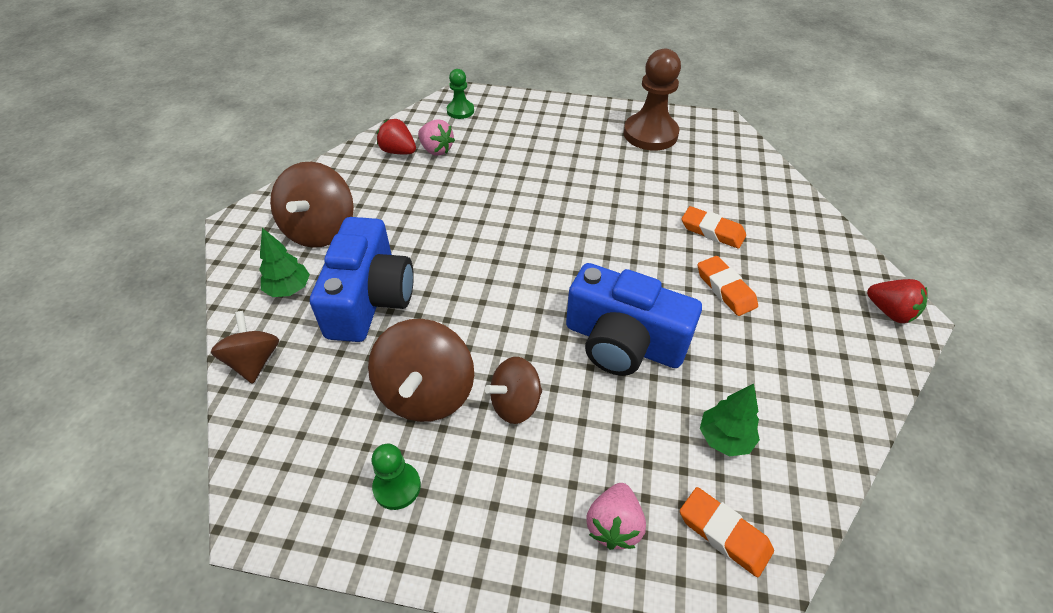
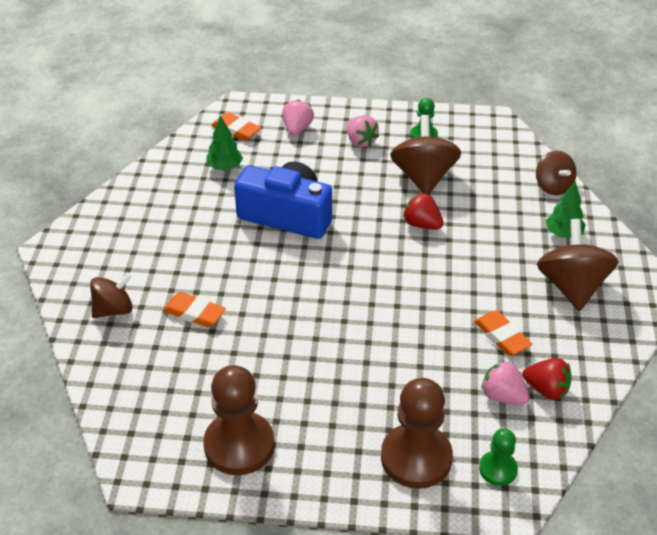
camera: 175 degrees right, 5 degrees down
(370, 299) = (493, 231): blue camera -> none
(506, 481) = (361, 142): none -> pink strawberry
(515, 404) = (362, 176): brown spinning top -> brown spinning top (114, 309)
(517, 120) = (416, 458): none -> brown pawn
(725, 289) = (197, 259): orange eraser -> orange eraser (501, 336)
(890, 312) = (66, 250): red strawberry -> red strawberry (422, 224)

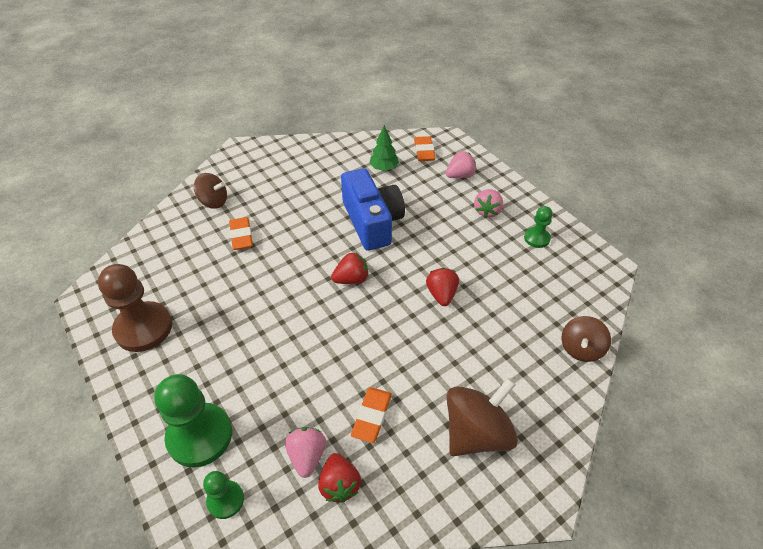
camera: 50 degrees right, 5 degrees up
(343, 268) = (351, 279): none -> red strawberry
(416, 458) = (200, 436): brown pawn -> green pawn
(423, 177) = (492, 265): brown spinning top -> none
(563, 234) = (532, 389): green tree -> none

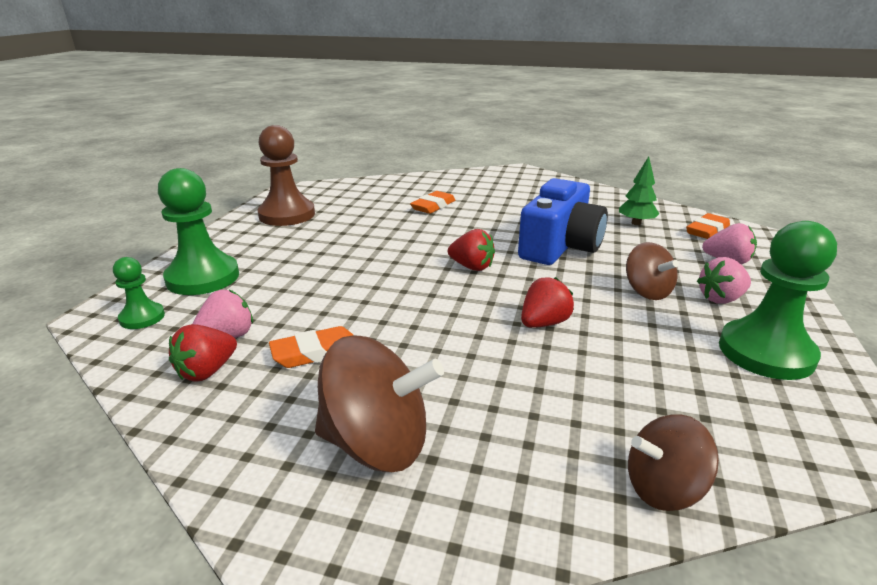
camera: 50 degrees right, 20 degrees down
(213, 202) = (448, 184): brown spinning top -> brown spinning top (647, 291)
(536, 238) = (766, 352): green pawn -> green pawn, size x1.90

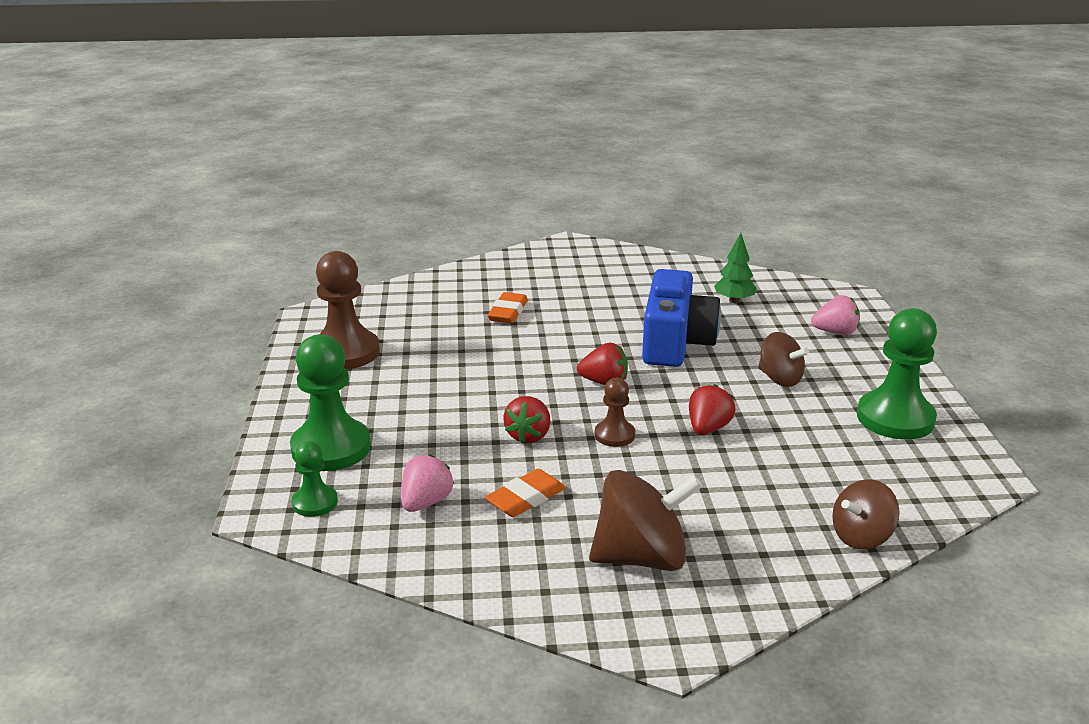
camera: 20 degrees left, 0 degrees up
(207, 371) = (441, 537): red strawberry -> red strawberry (529, 436)
(447, 312) = (614, 435): none -> brown pawn
(707, 230) = (804, 299): orange eraser -> none
(721, 299) = (844, 374): pink strawberry -> none

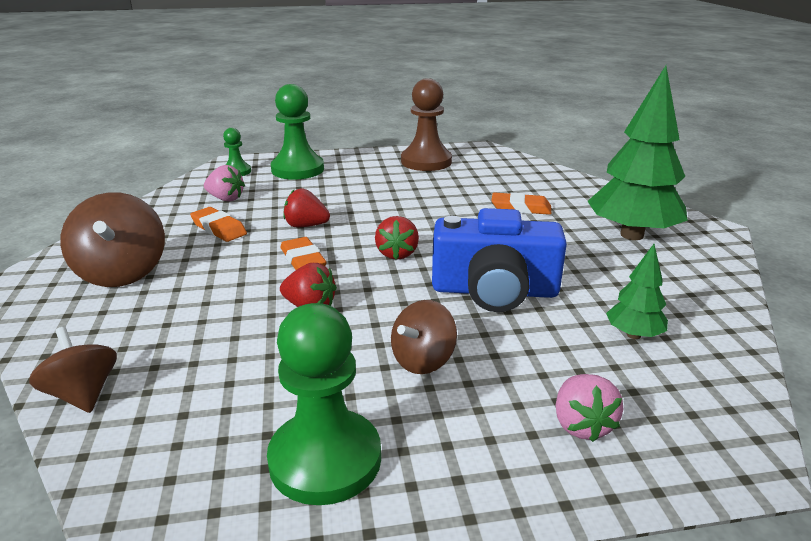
camera: 85 degrees right, 0 degrees up
(577, 274) = (632, 235): none -> green tree
(614, 435) = (303, 260): brown pawn -> orange eraser

